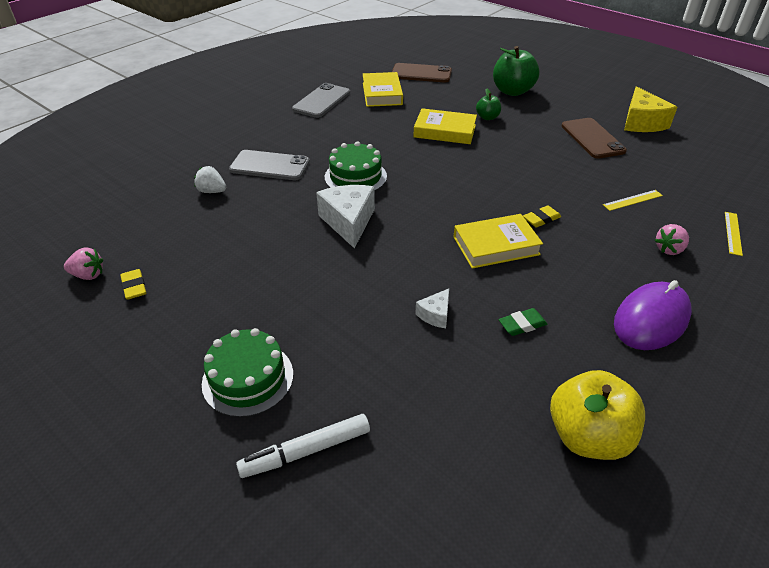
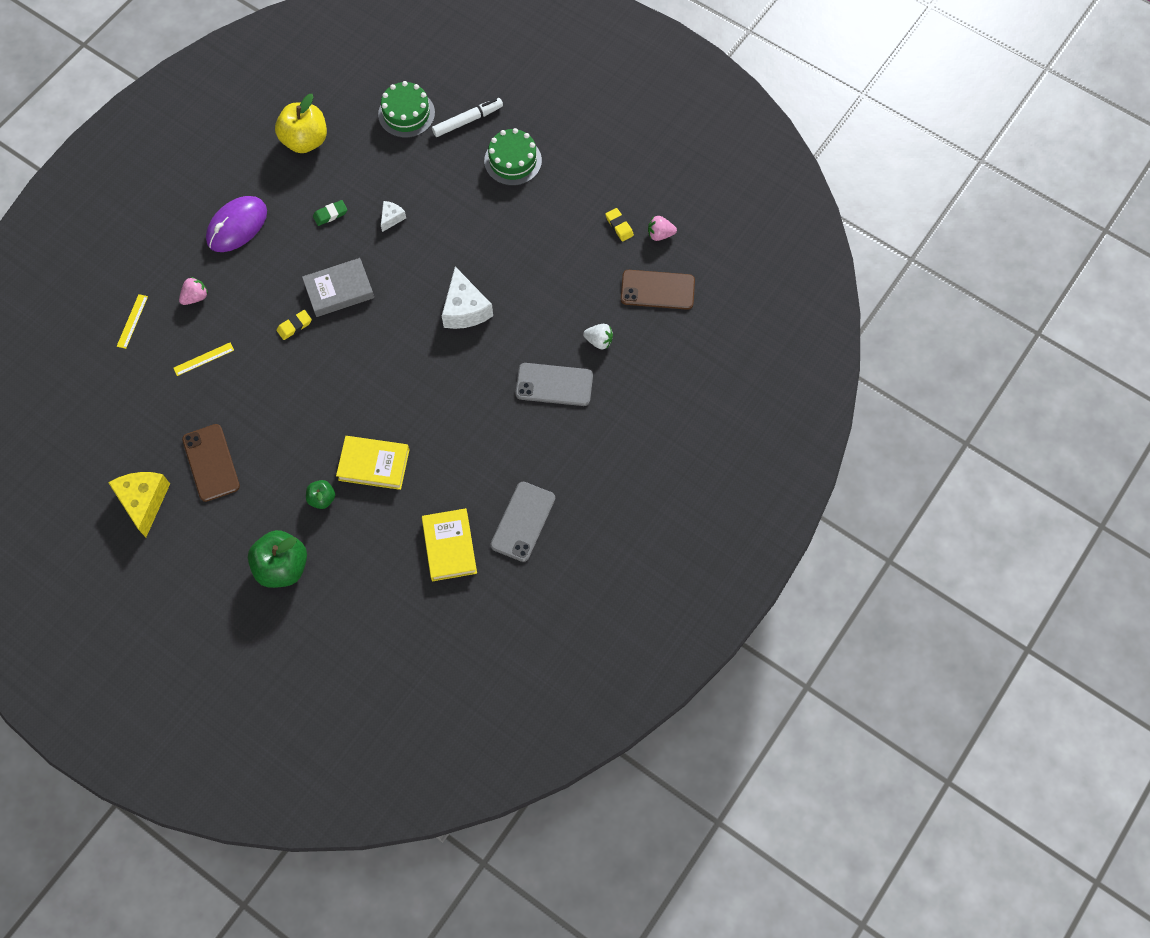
camera: 175 degrees right, 25 degrees up
(355, 176) = (465, 374): green cake -> green cake (406, 114)
(421, 73) = (399, 608): brown phone -> brown phone (657, 290)
(496, 246) = (339, 290): yellow book -> grey book

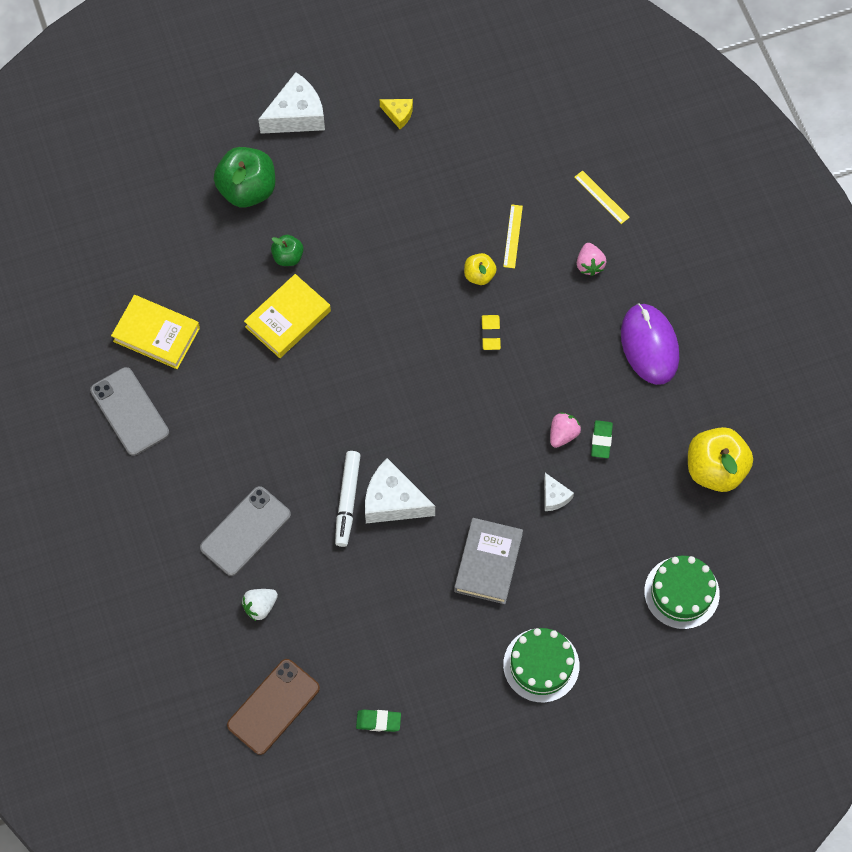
camera: 125 degrees right, 0 degrees up
(144, 501) = (398, 114): yellow cheese -> yellow cheese, size x0.51
(191, 576) = (296, 115): none -> white cheese
(211, 463) = (396, 186): brown phone -> none
(251, 361) = (479, 275): none -> yellow apple
(339, 290) = (502, 397): grey book -> grey book (488, 563)
(468, 121) = (628, 651): white marker -> white marker (347, 501)
(619, 226) = (378, 721): yellow eraser -> green eraser
(660, 234) = (337, 757): pink strawberry -> pink strawberry (563, 434)

